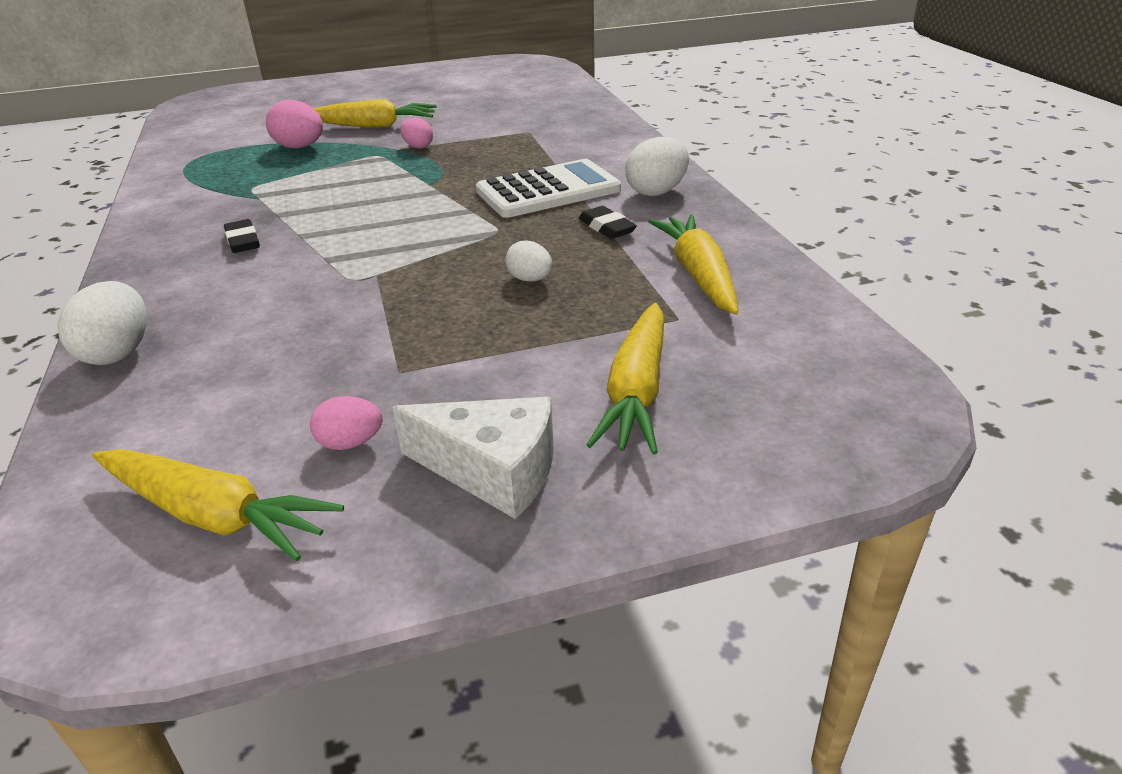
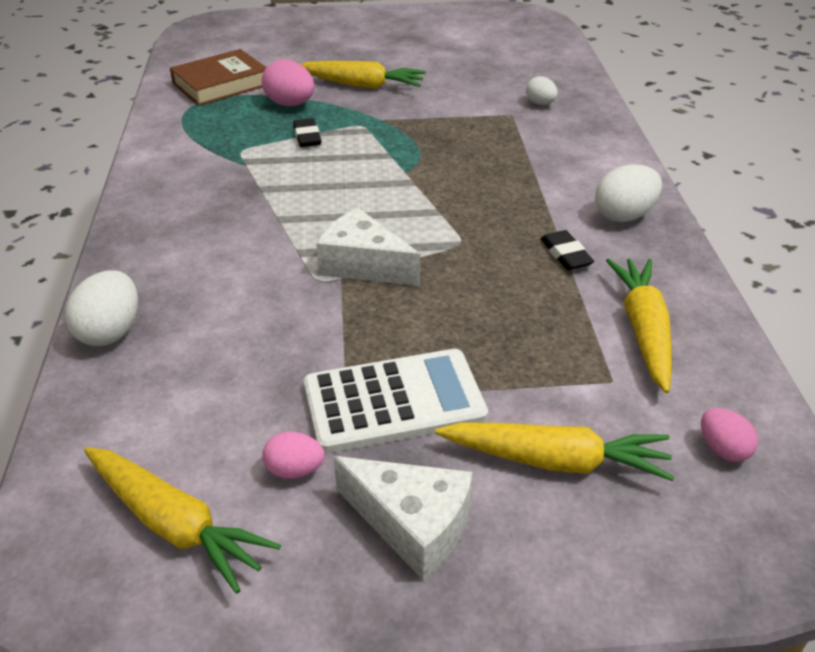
camera: 10 degrees right, 5 degrees up
(223, 140) = (221, 84): none -> brown book
(243, 241) = (227, 217): black eraser -> black eraser (307, 137)
(398, 261) = (363, 265): none -> white cheese
(418, 147) = (401, 119): pink egg -> pink egg (722, 449)
(530, 279) = (481, 308): white egg -> white egg (540, 103)
(548, 191) = (517, 197): white calculator -> white calculator (394, 401)
(636, 391) = (555, 461): yellow carrot -> yellow carrot turned 105 degrees counterclockwise

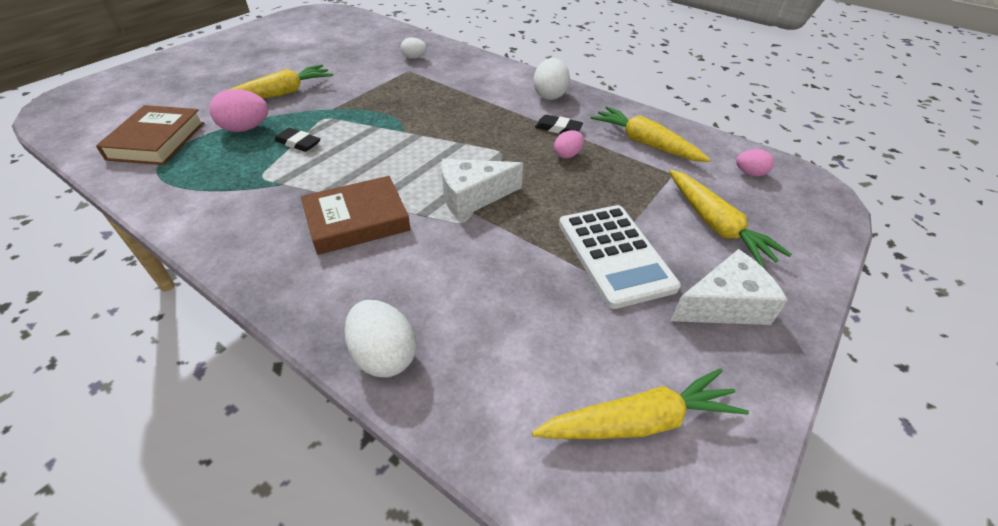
camera: 50 degrees left, 5 degrees up
(247, 225) = (357, 220): none -> brown book
(295, 470) = (637, 331): pink egg -> pink egg (567, 155)
(394, 401) = (614, 255): white calculator -> white calculator turned 135 degrees clockwise
(555, 461) = (716, 225): yellow carrot -> yellow carrot turned 105 degrees clockwise

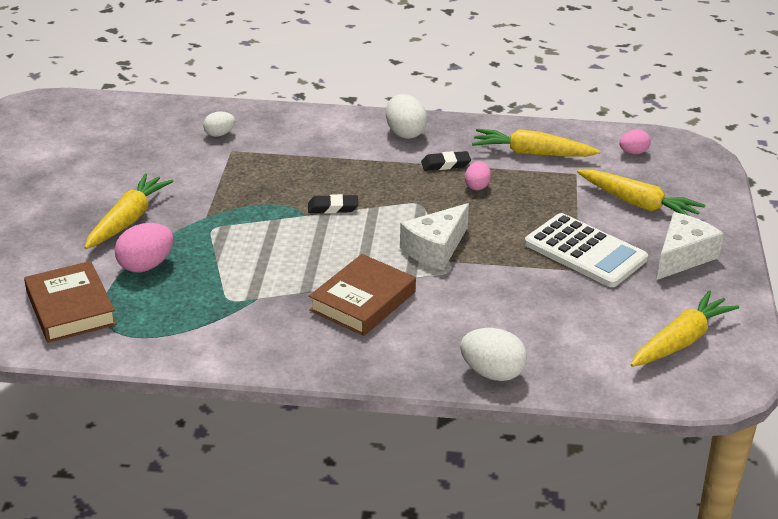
camera: 30 degrees left, 10 degrees down
(298, 143) = (220, 260): black eraser -> black eraser (333, 207)

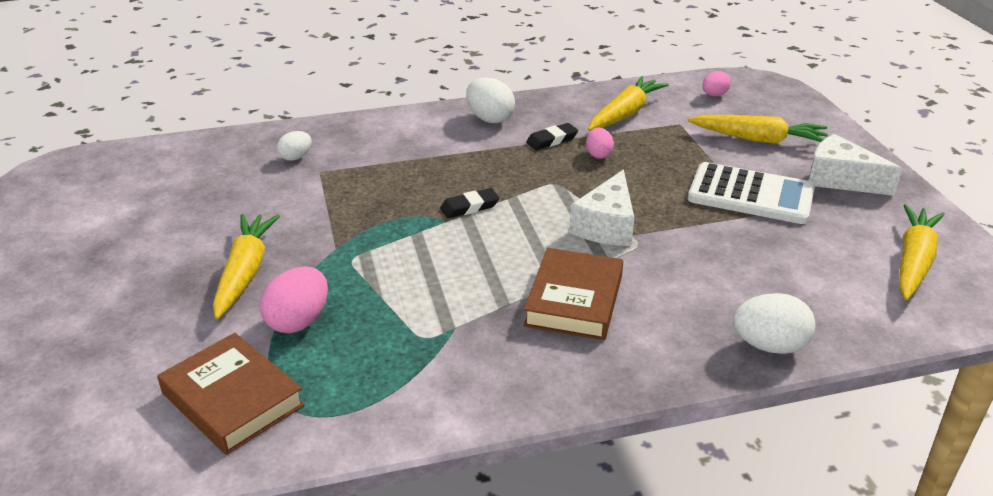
camera: 20 degrees left, 0 degrees up
(532, 153) = (625, 114): yellow carrot -> yellow carrot turned 135 degrees clockwise
(682, 257) = (840, 179): white cheese -> white cheese turned 75 degrees counterclockwise

